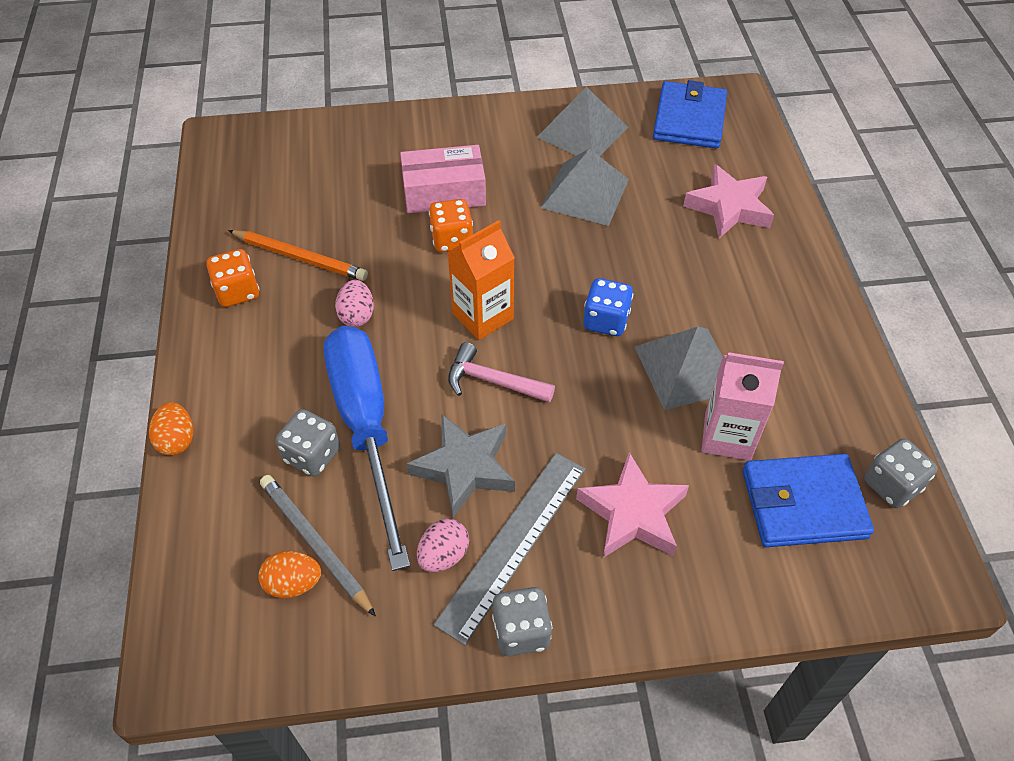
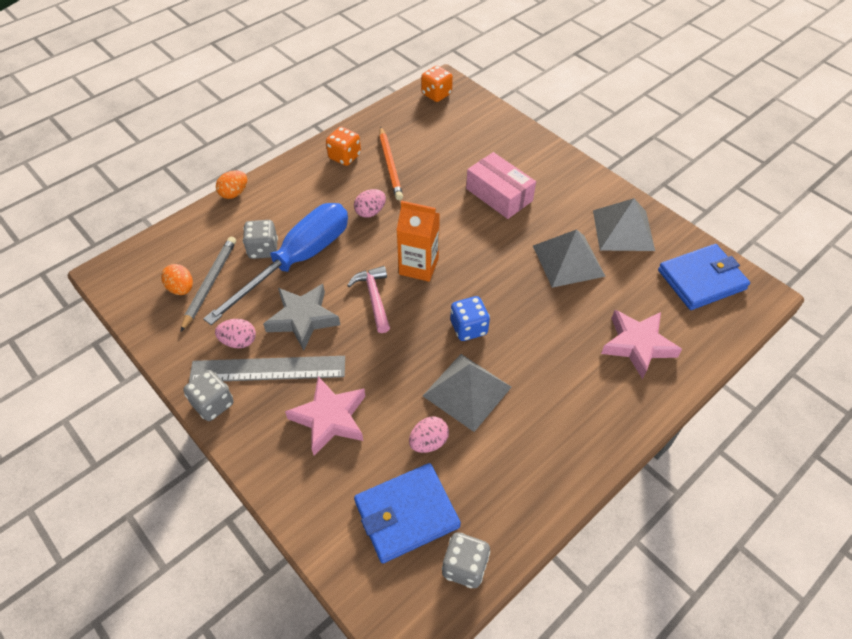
camera: 55 degrees right, 0 degrees up
(452, 240) = (464, 219): orange dice -> orange dice (436, 94)
(727, 436) = (428, 442): pink carton -> pink egg
(803, 504) = (406, 514): blue wallet -> blue wallet turned 75 degrees counterclockwise

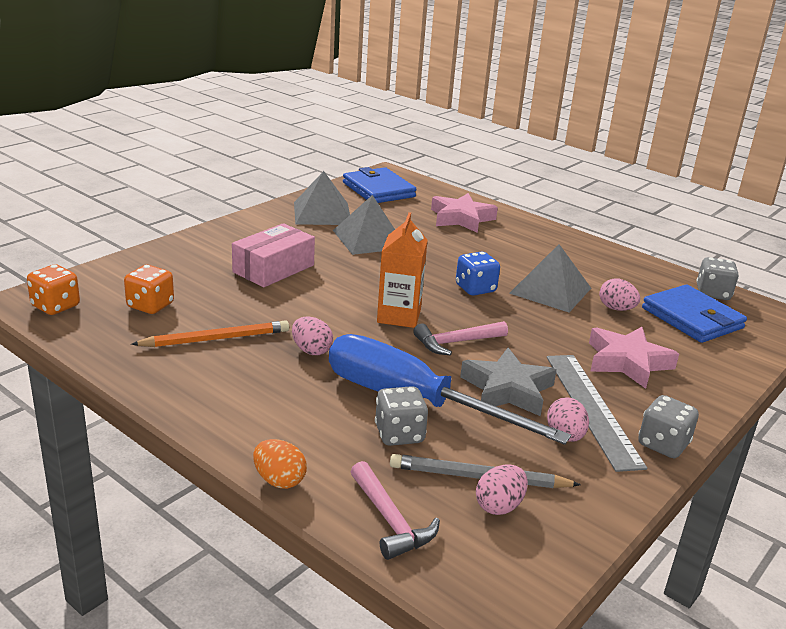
camera: 100 degrees left, 25 degrees down
(181, 288) = (499, 506): orange egg -> pink egg
(186, 237) = (390, 520): none -> pink hammer
(344, 157) = (192, 377): orange dice -> orange dice (150, 306)

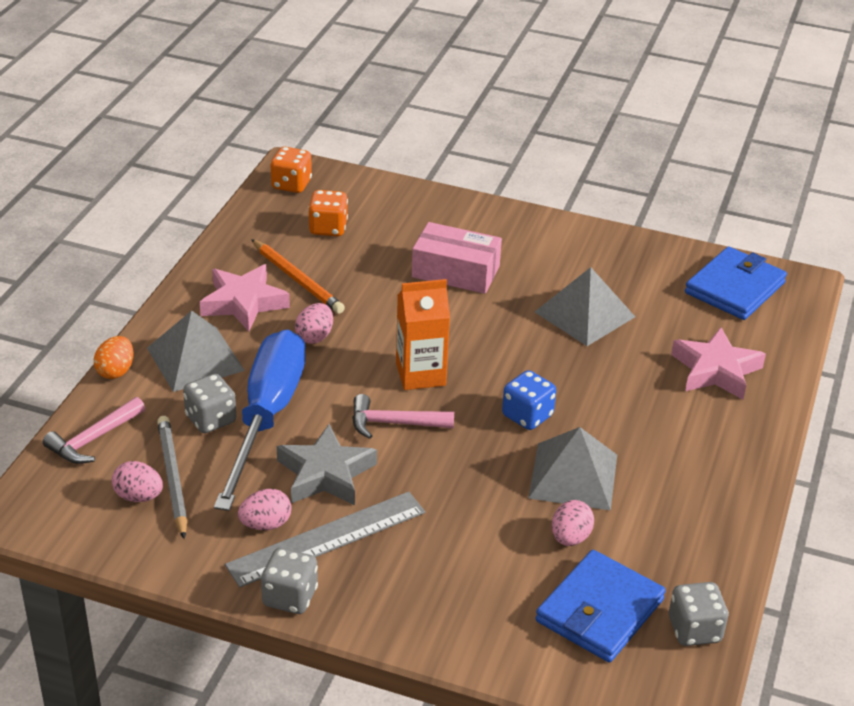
camera: 70 degrees right, 10 degrees up
(322, 213) = (621, 265): grey pyramid -> grey pyramid (195, 359)
(456, 342) = (394, 423): pink hammer -> pink hammer turned 45 degrees counterclockwise
(627, 362) = (442, 558): pink star -> pink star (243, 303)

